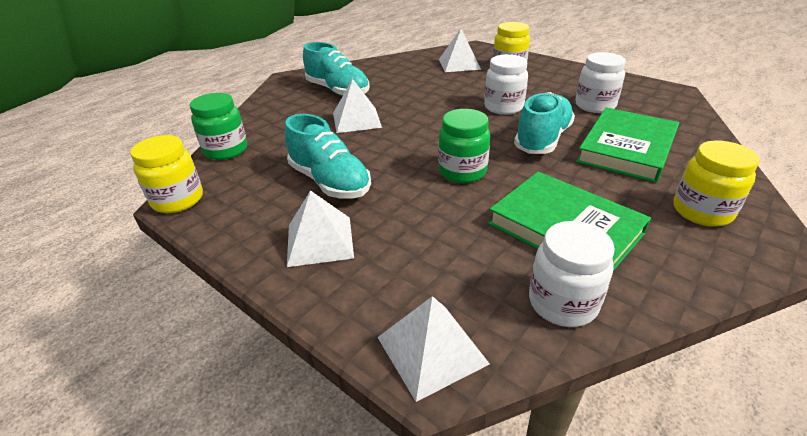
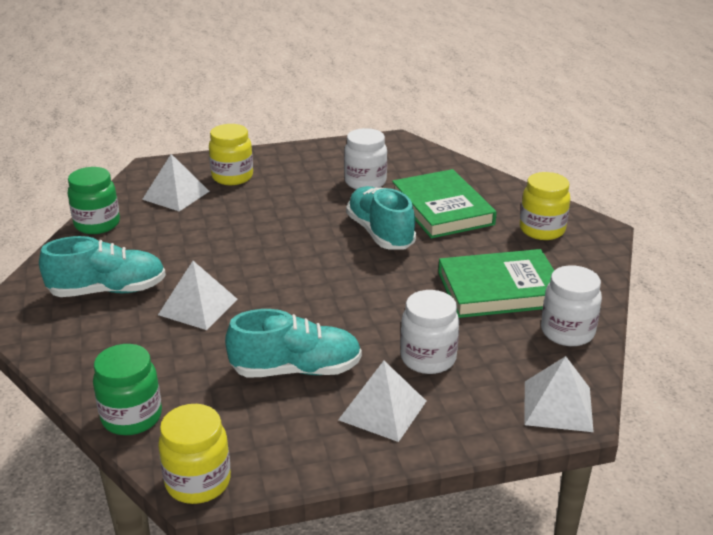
camera: 55 degrees left, 5 degrees down
(462, 171) = (375, 294): green jar -> green jar (97, 224)
(503, 107) = (302, 220): white jar -> white jar (428, 358)

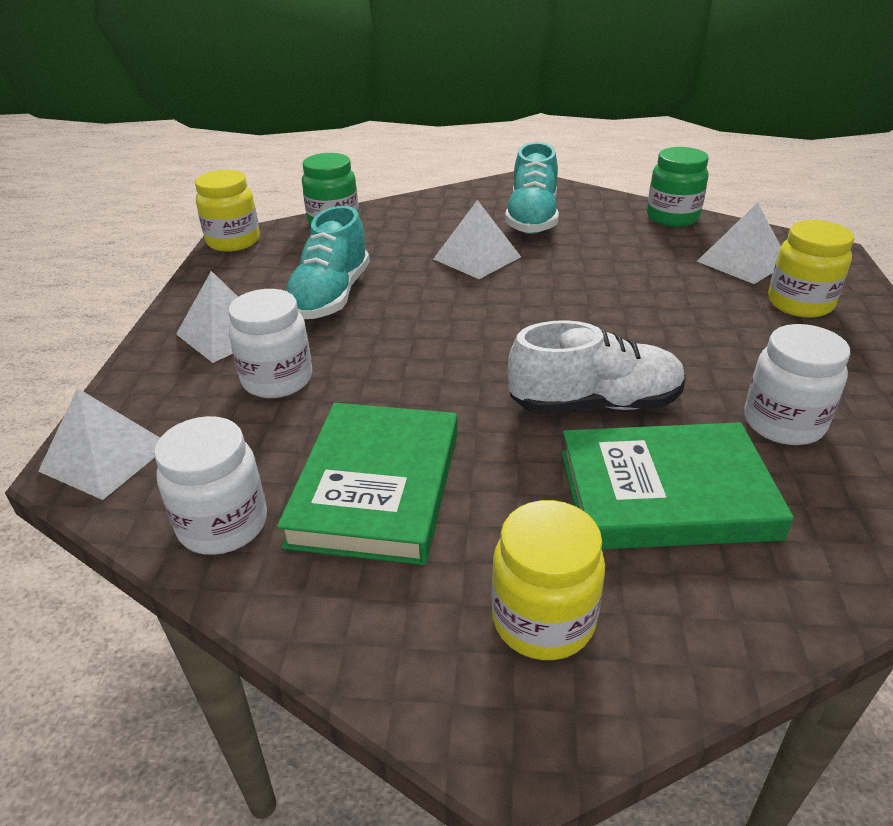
camera: 110 degrees right, 5 degrees up
(380, 233) = (595, 404): turquoise shoe -> white shoe

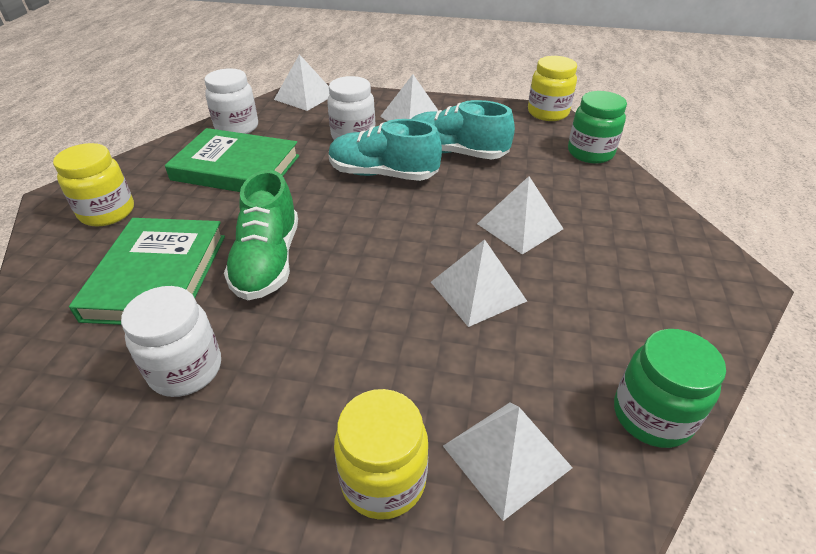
camera: 95 degrees right, 5 degrees up
(532, 219) = (620, 274): turquoise shoe -> turquoise shoe (383, 174)
(582, 275) = (478, 291): none -> white pyramid
(595, 404) = (268, 261): white shoe -> green shoe

